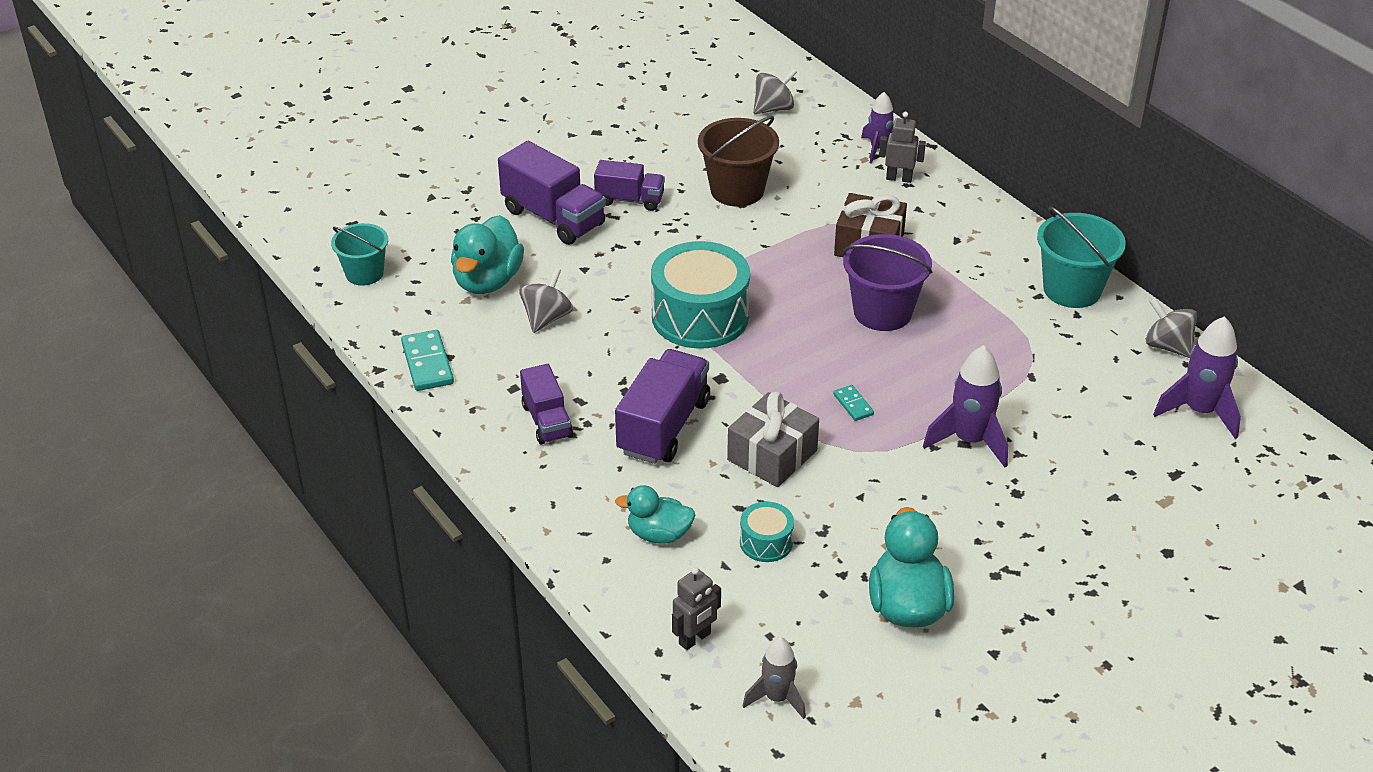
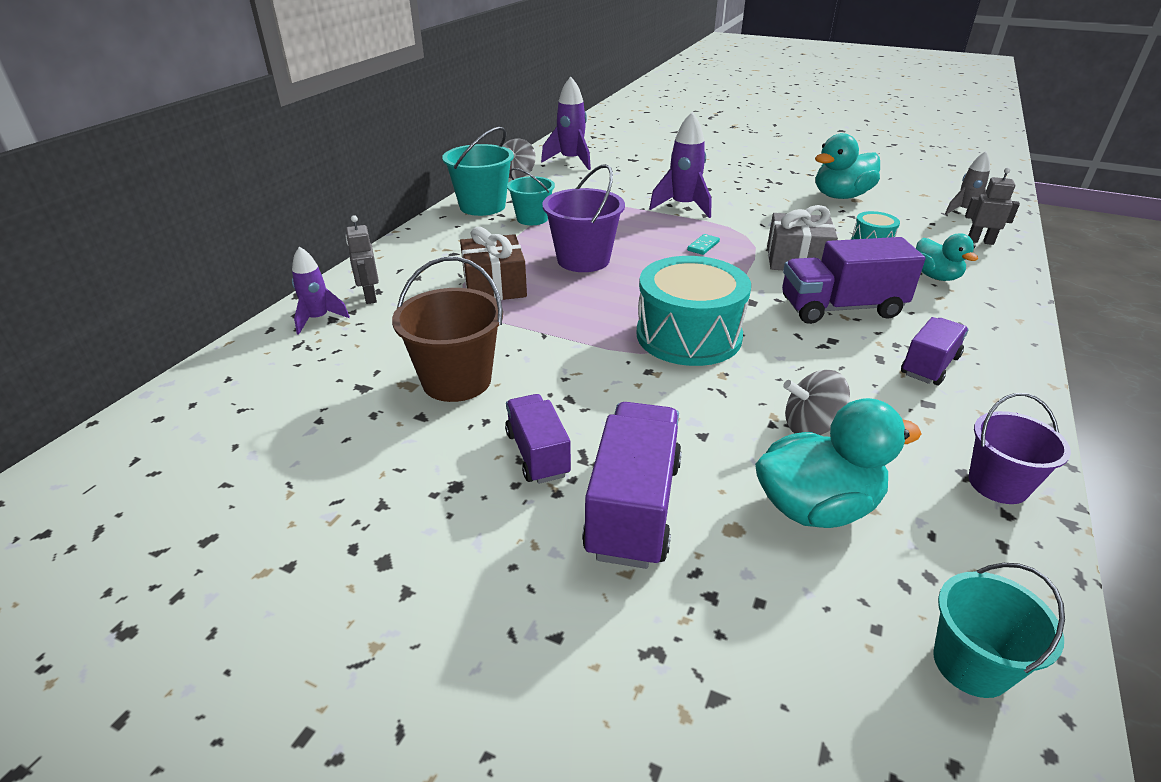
camera: 120 degrees left, 5 degrees down
(427, 363) = (998, 484): turquoise domino -> purple bucket
(773, 108) = (249, 410): grey spinning top -> none
(1011, 313) = (532, 219): none -> turquoise bucket

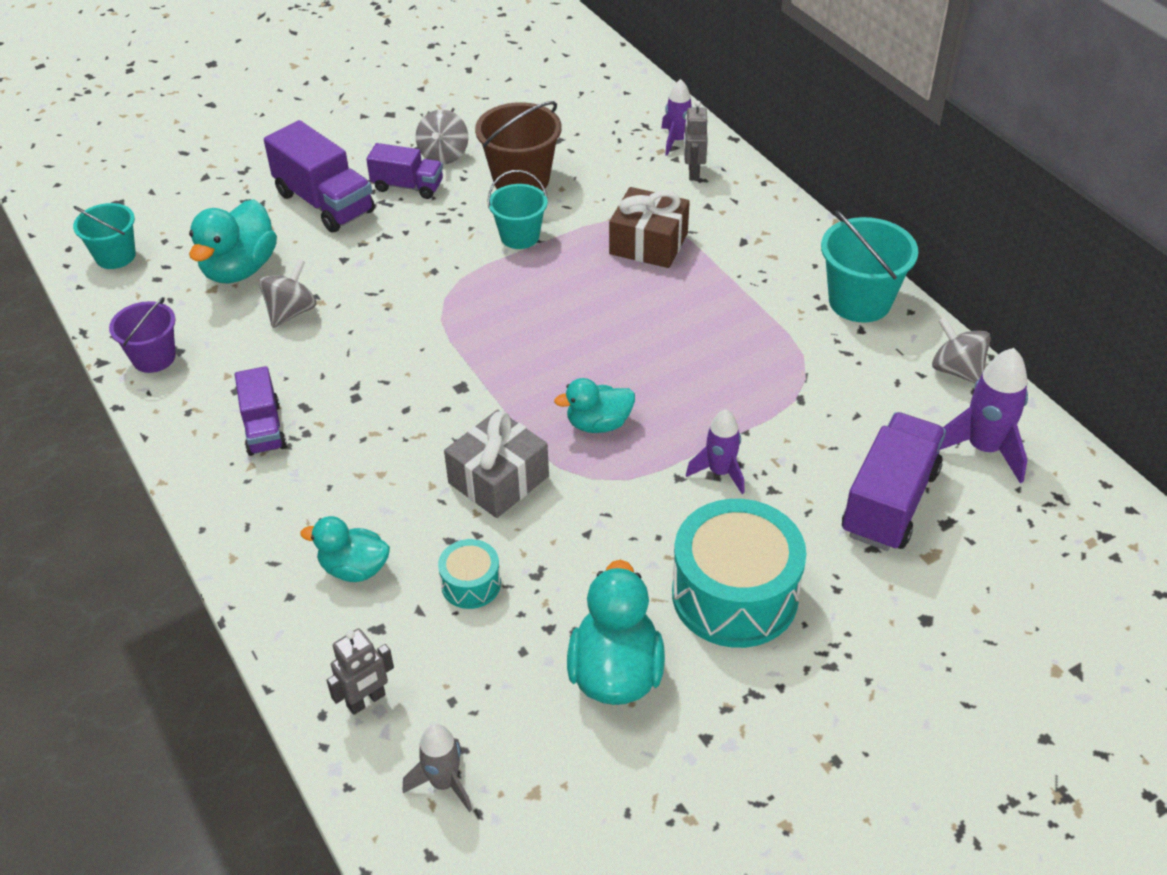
camera: 125 degrees right, 10 degrees up
(370, 297) = (693, 172): grey robot -> grey robot turned 105 degrees counterclockwise
(451, 456) = (444, 155): none -> grey spinning top
(532, 219) = (789, 325): turquoise bucket -> turquoise bucket (520, 236)
(583, 260) = (650, 319): purple bucket -> none
(683, 207) = (720, 472): purple rocket -> purple rocket, size x0.65
(688, 335) = (453, 316): turquoise drum -> turquoise drum (735, 595)
(703, 246) = (598, 424): turquoise domino -> turquoise duck
(840, 308) = (387, 441): purple truck -> purple truck (890, 502)

